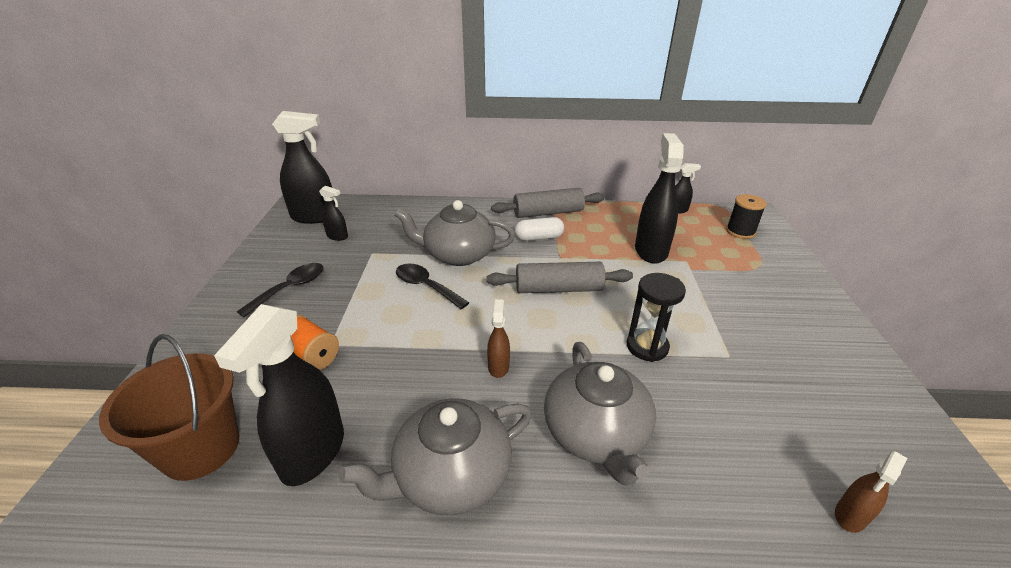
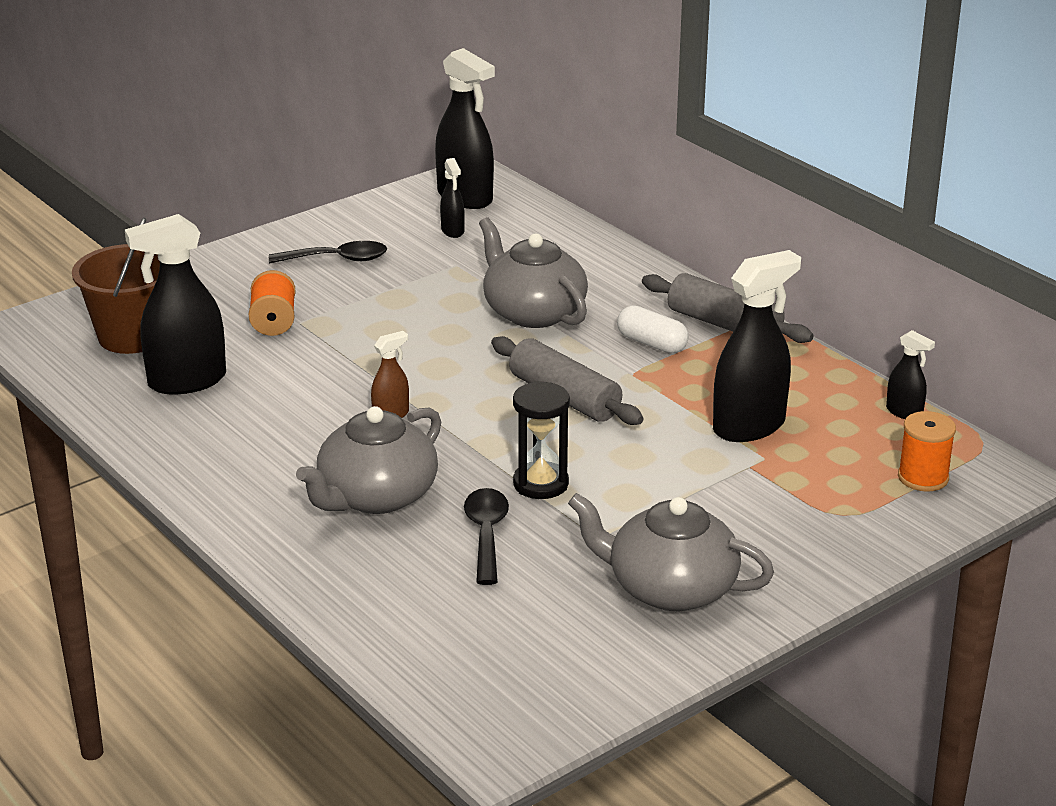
camera: 50 degrees right, 5 degrees down
(426, 286) = (449, 323): black spoon -> black spoon (486, 534)
(450, 475) = (243, 448): grey teapot -> grey teapot (670, 588)
(740, 231) = (923, 477): black spool -> orange spool
(850, 516) = (448, 650): brown spray bottle -> none

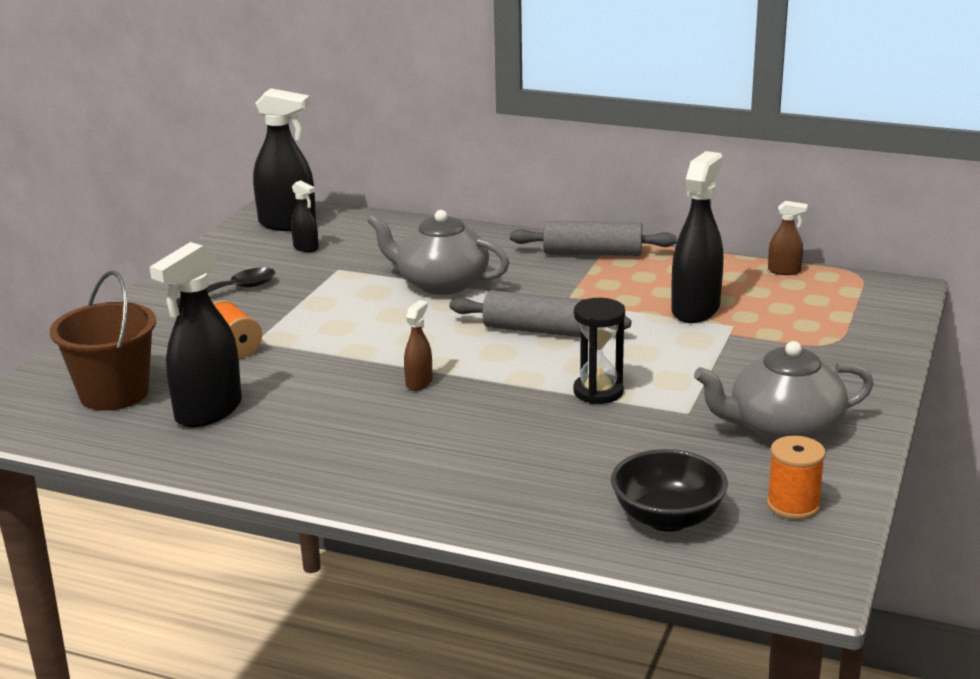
camera: 30 degrees left, 5 degrees down
(376, 496) = (481, 442): grey teapot -> none
(447, 635) = (667, 518): none -> black bowl
(486, 534) = (603, 439): black spoon -> none
(652, 343) = (557, 278): white capsule -> none
(904, 412) = (784, 271): black spray bottle -> brown spray bottle
(923, 477) = (850, 305): orange spool -> orange spool (793, 505)

